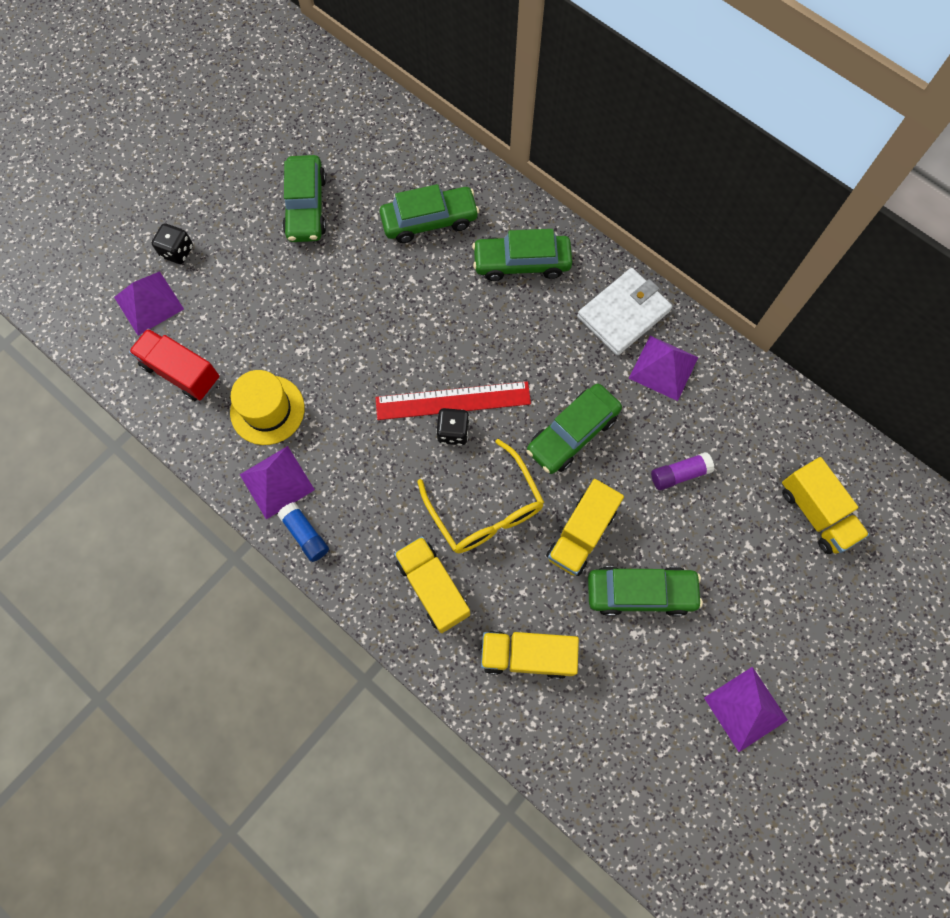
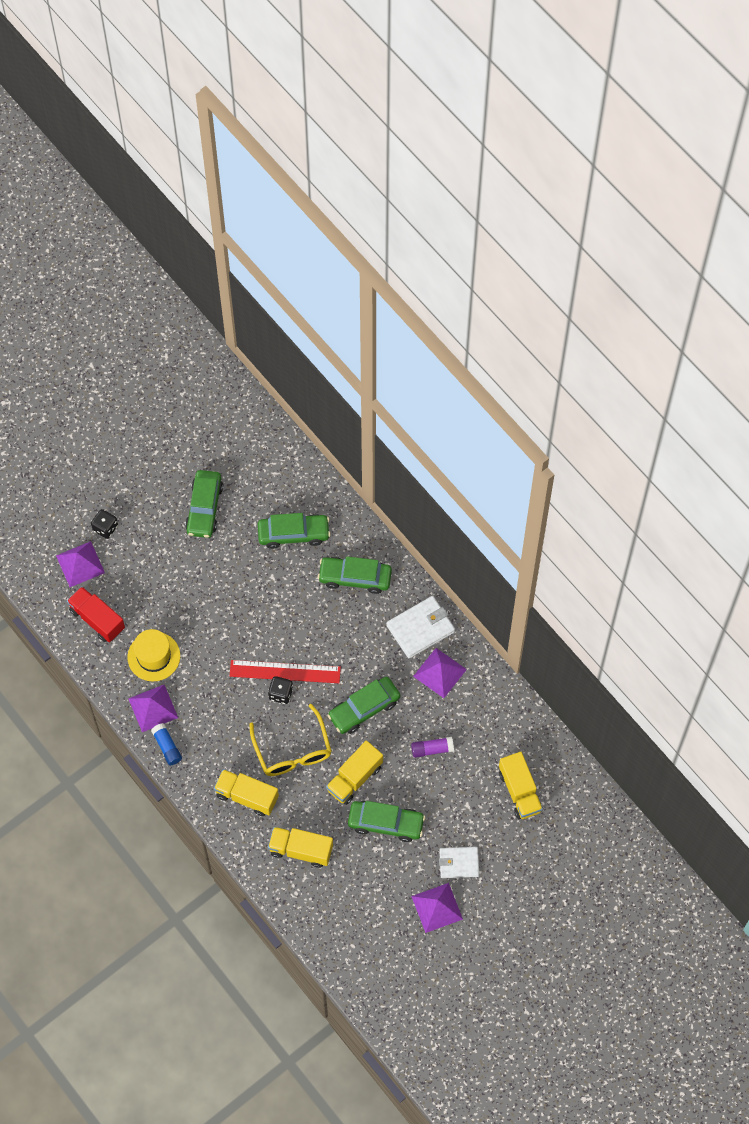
camera: 10 degrees right, 5 degrees down
(433, 588) = (247, 796): yellow truck -> yellow truck turned 45 degrees counterclockwise
(759, 634) = (459, 863): none -> white wallet

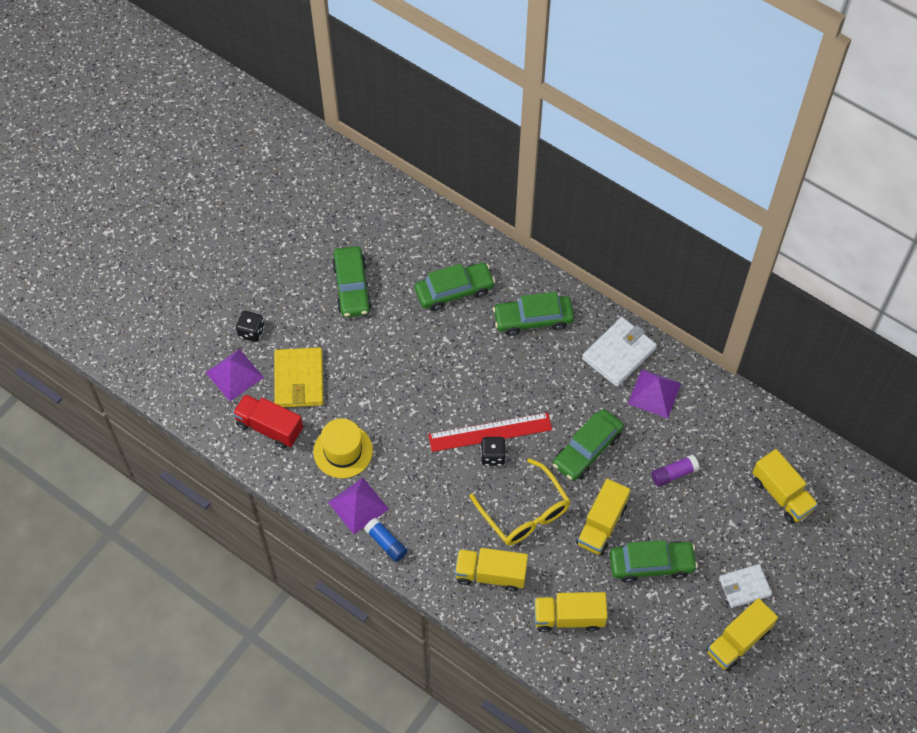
camera: 15 degrees left, 5 degrees down
(134, 582) = (299, 380): none -> yellow wallet
(437, 907) = (738, 641): purple pyramid -> yellow truck

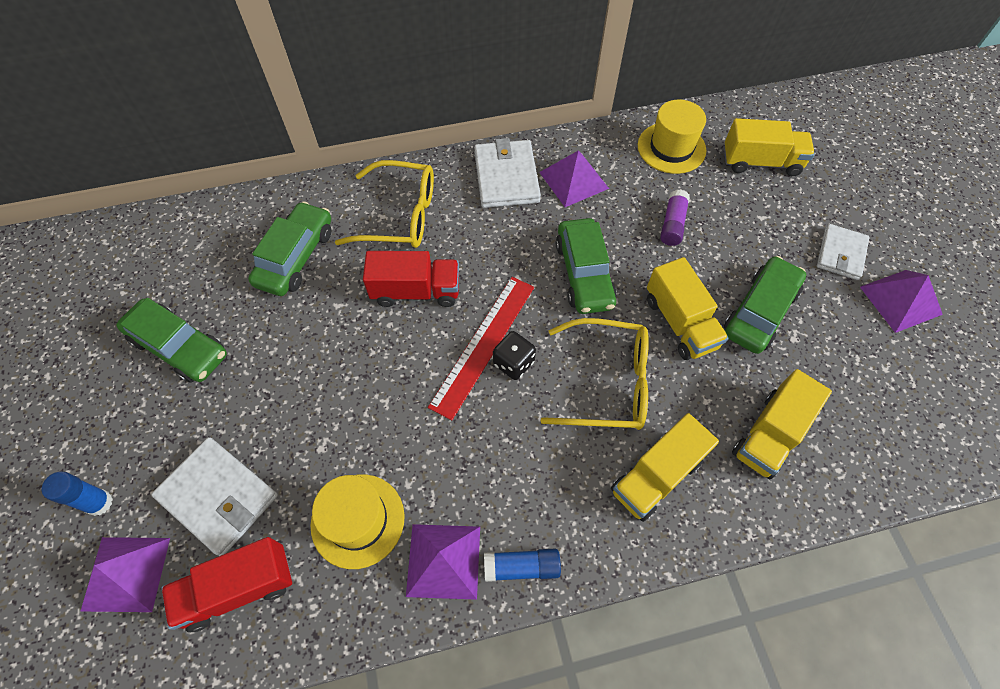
camera: 50 degrees left, 0 degrees up
(251, 332) = (99, 503): black dice -> blue glue stick
(299, 380) = (218, 497): yellow wallet -> white wallet
(491, 371) = (416, 291): none -> red truck
(533, 319) = (400, 215): green car -> yellow glasses
(738, 641) = (900, 300): yellow truck -> purple pyramid
(740, 432) = (671, 148): none -> yellow hat

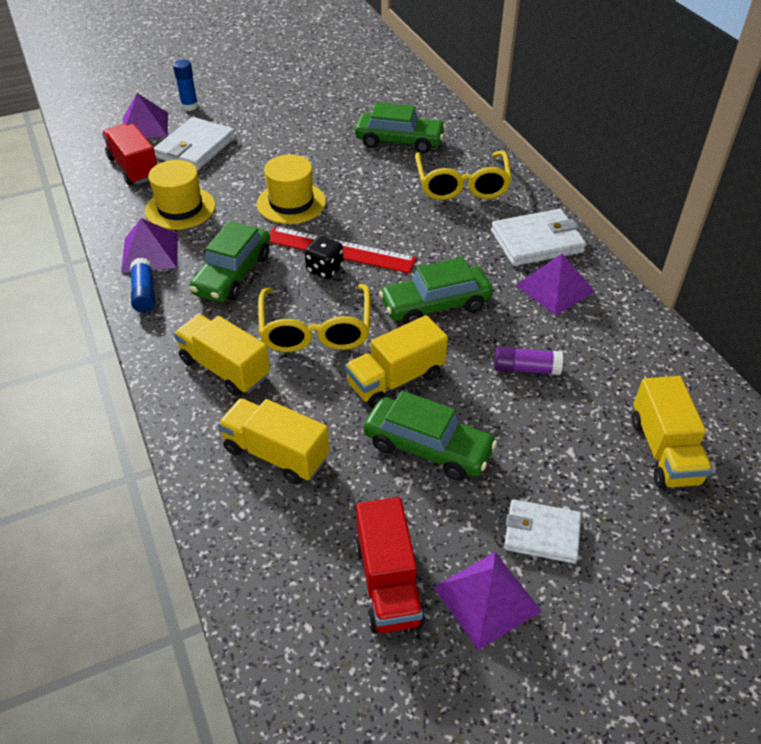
camera: 80 degrees right, 15 degrees down
(179, 347) = (306, 109): green car -> green car (233, 274)
(416, 291) = (384, 205): red truck -> red truck (388, 582)
(671, 148) = (643, 363): yellow hat -> yellow hat (291, 203)

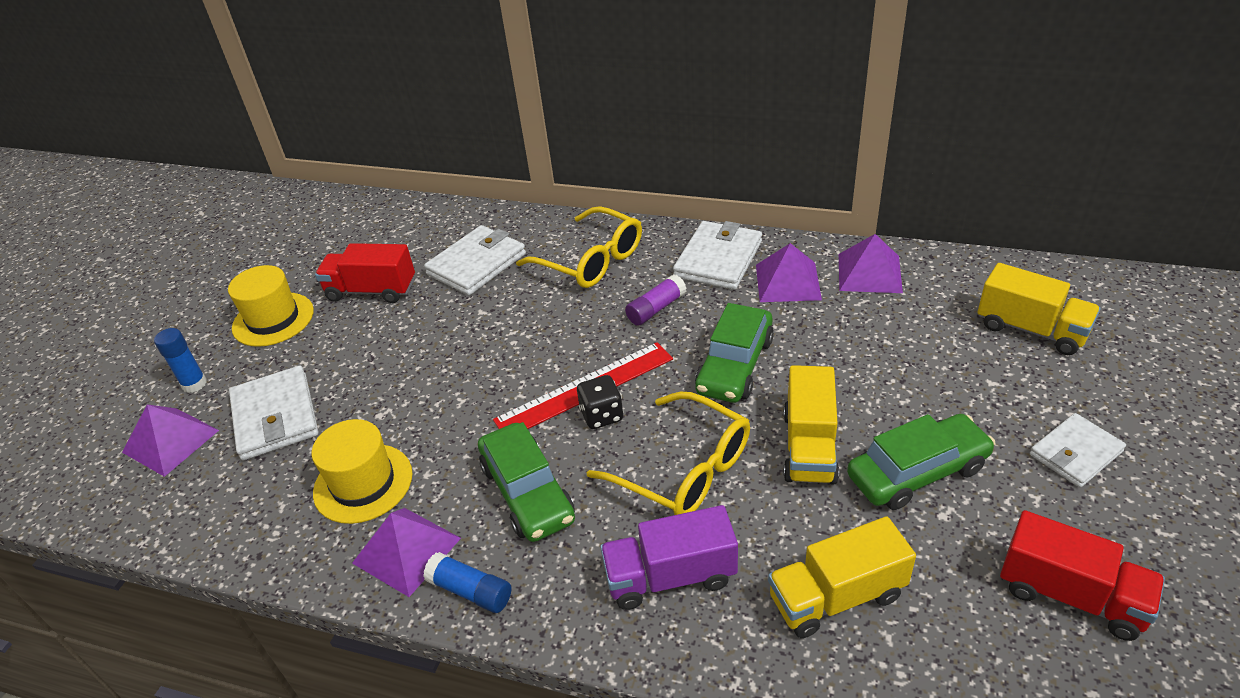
camera: 45 degrees left, 5 degrees down
(134, 168) = (234, 490): red truck -> red truck (371, 290)
(225, 368) = (670, 576): yellow truck -> purple truck
(291, 203) = (470, 387): yellow hat -> yellow hat (273, 319)
(399, 141) = (477, 264): green car -> white wallet
(487, 598) = (1130, 532): purple pyramid -> purple pyramid (869, 273)
(526, 369) = (871, 354): purple glue stick -> purple glue stick (656, 309)

